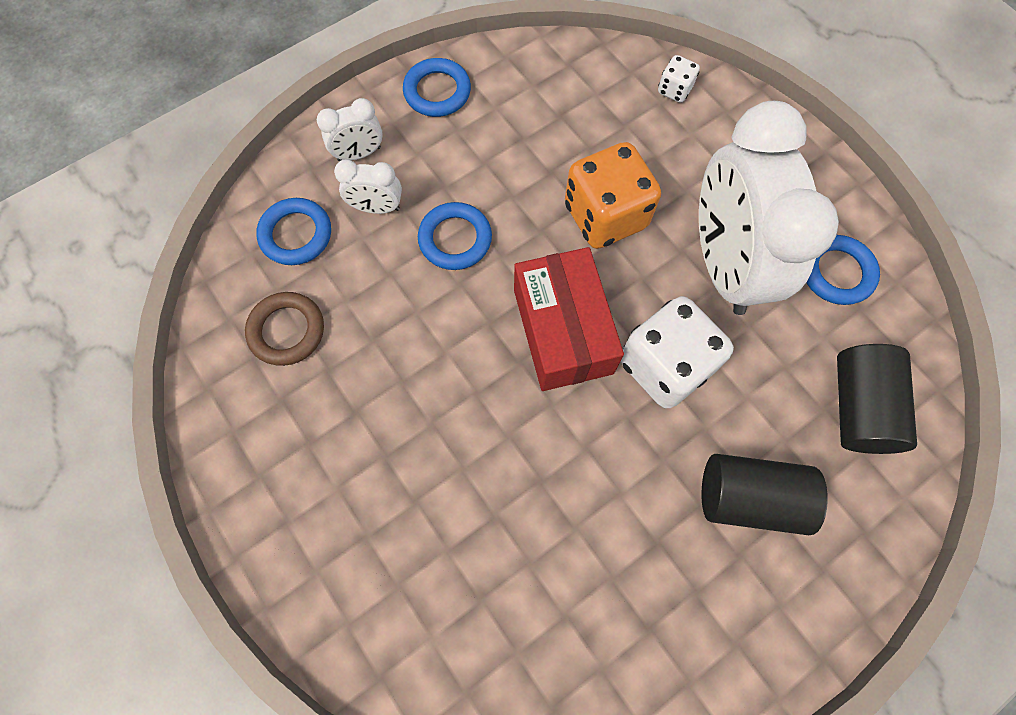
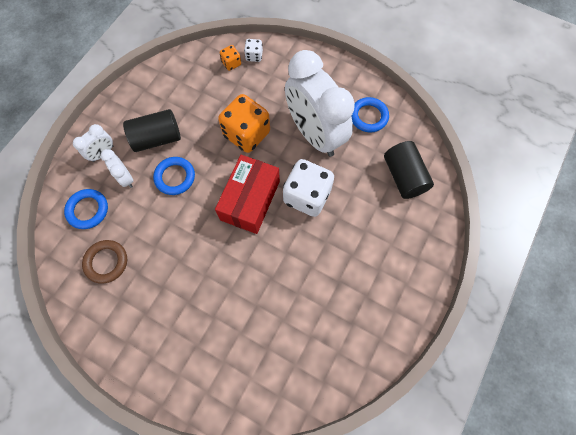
camera: 25 degrees left, 0 degrees up
(377, 208) = (126, 178): white clock -> white clock turned 75 degrees clockwise
(437, 92) = (131, 104): blue ring -> none
(562, 331) = (250, 200): red box -> red box turned 60 degrees clockwise
(630, 88) = (231, 63): none -> orange dice
(749, 497) = (372, 241): black cylinder -> black cylinder (157, 138)

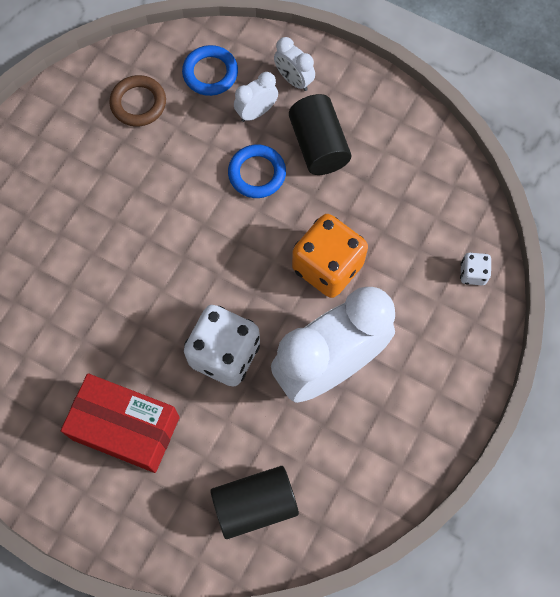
camera: 90 degrees right, 0 degrees up
(231, 63) = (456, 240): orange dice -> none
(250, 200) = (219, 275): red box -> red box (125, 428)
(368, 116) = (364, 455): blue ring -> none

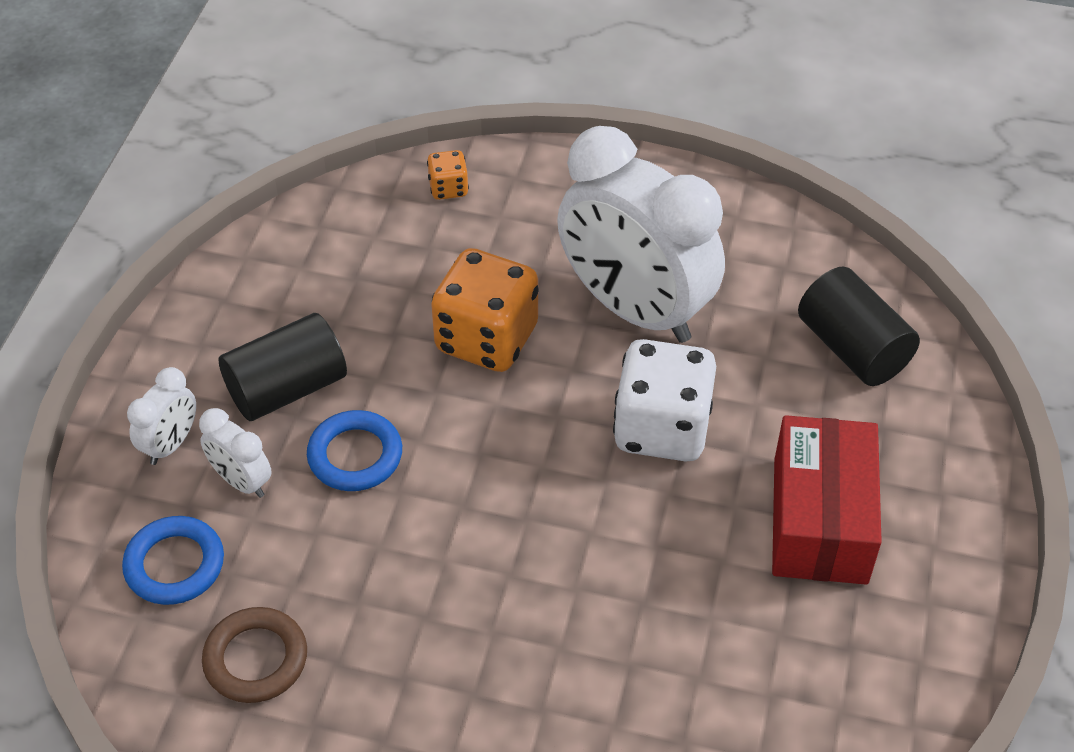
camera: 105 degrees left, 20 degrees down
(472, 273) = (448, 188): white dice -> orange dice

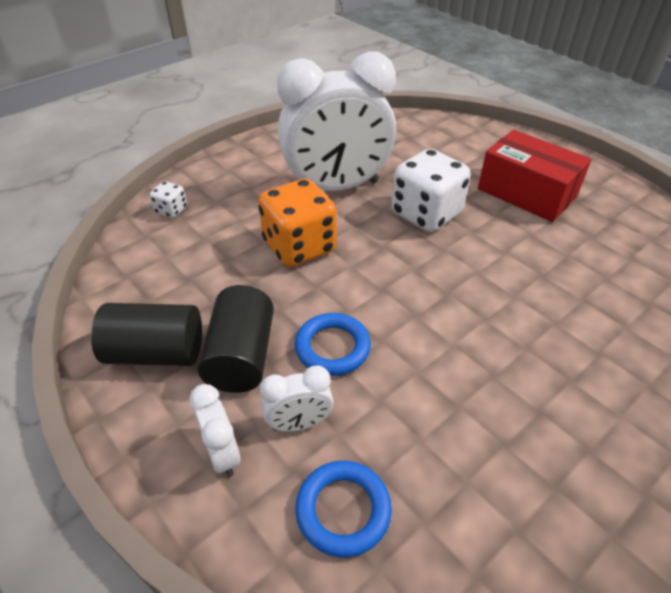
camera: 55 degrees left, 5 degrees down
(256, 659) = (473, 496): brown ring -> none
(448, 188) = (171, 210): orange dice -> white dice
(852, 348) = (428, 139): black cylinder -> black cylinder (156, 353)

